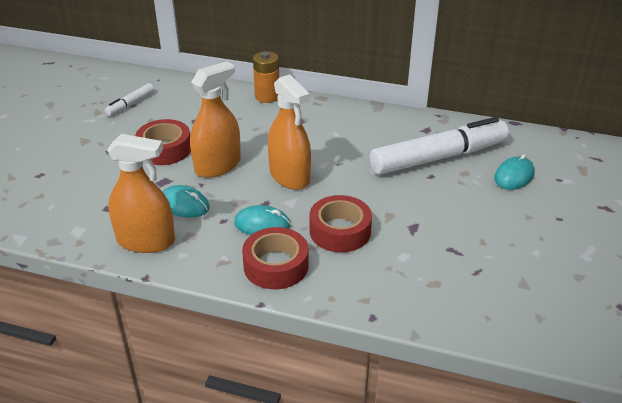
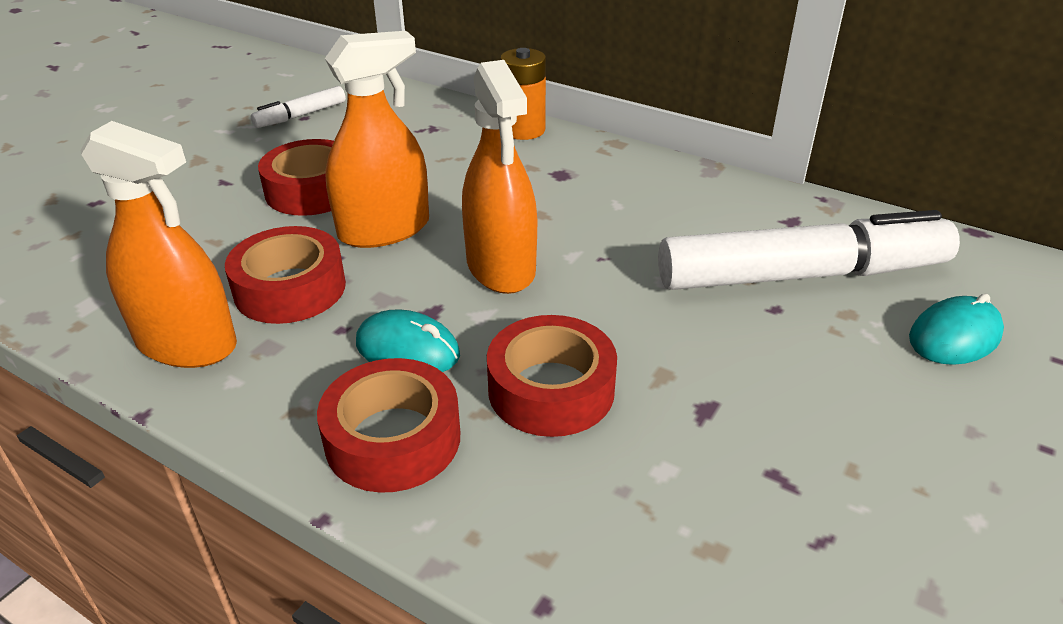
camera: 15 degrees right, 0 degrees up
(184, 205) = (290, 288): turquoise mouse -> red tape

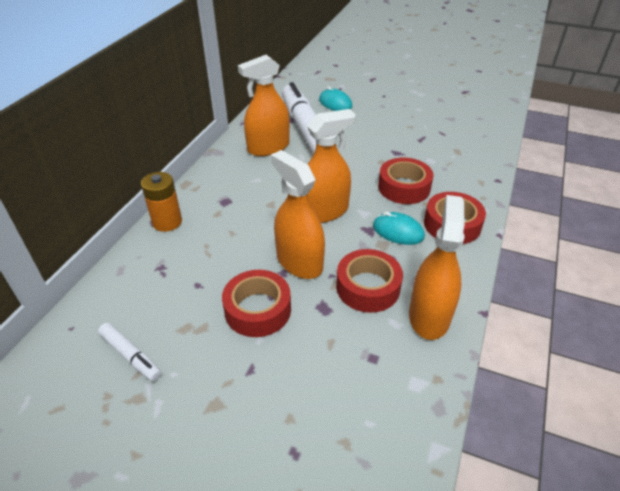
camera: 100 degrees left, 5 degrees up
(407, 349) = (398, 231): turquoise mouse -> turquoise mouse turned 75 degrees counterclockwise
(726, 222) = (268, 147): none -> orange spray bottle

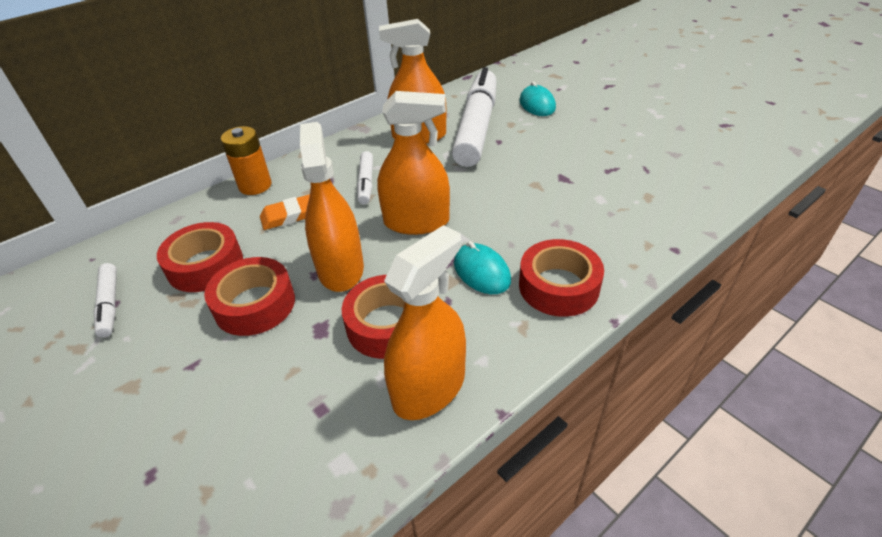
camera: 30 degrees right, 0 degrees up
(221, 236) = (289, 216): none -> orange eraser
(259, 194) = (366, 183): none -> white marker
(404, 187) = (535, 222): red tape -> red tape (205, 265)

